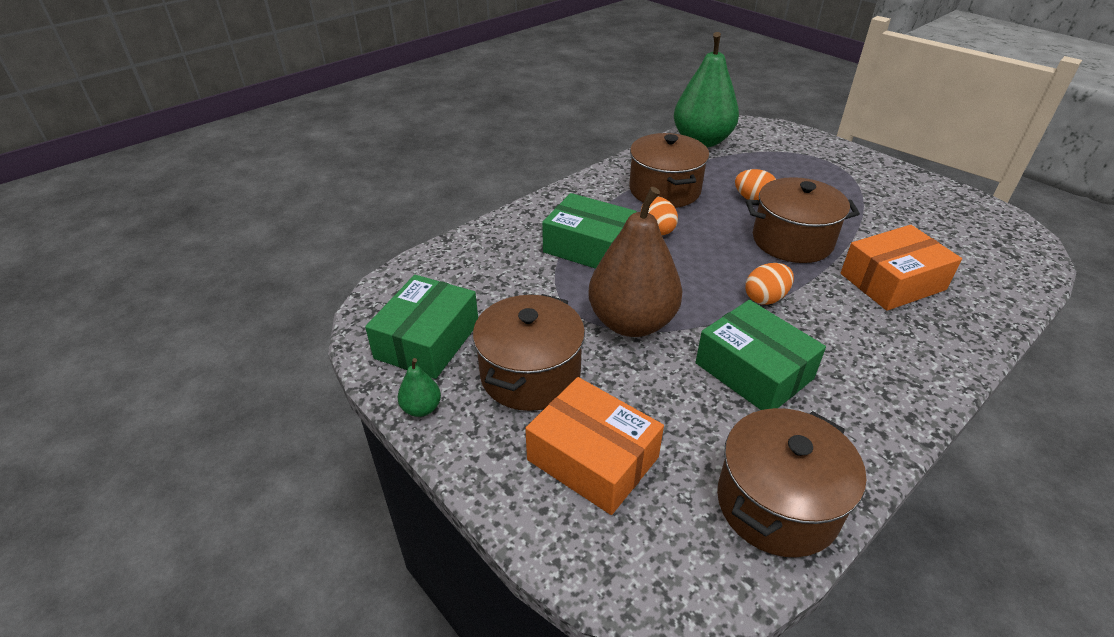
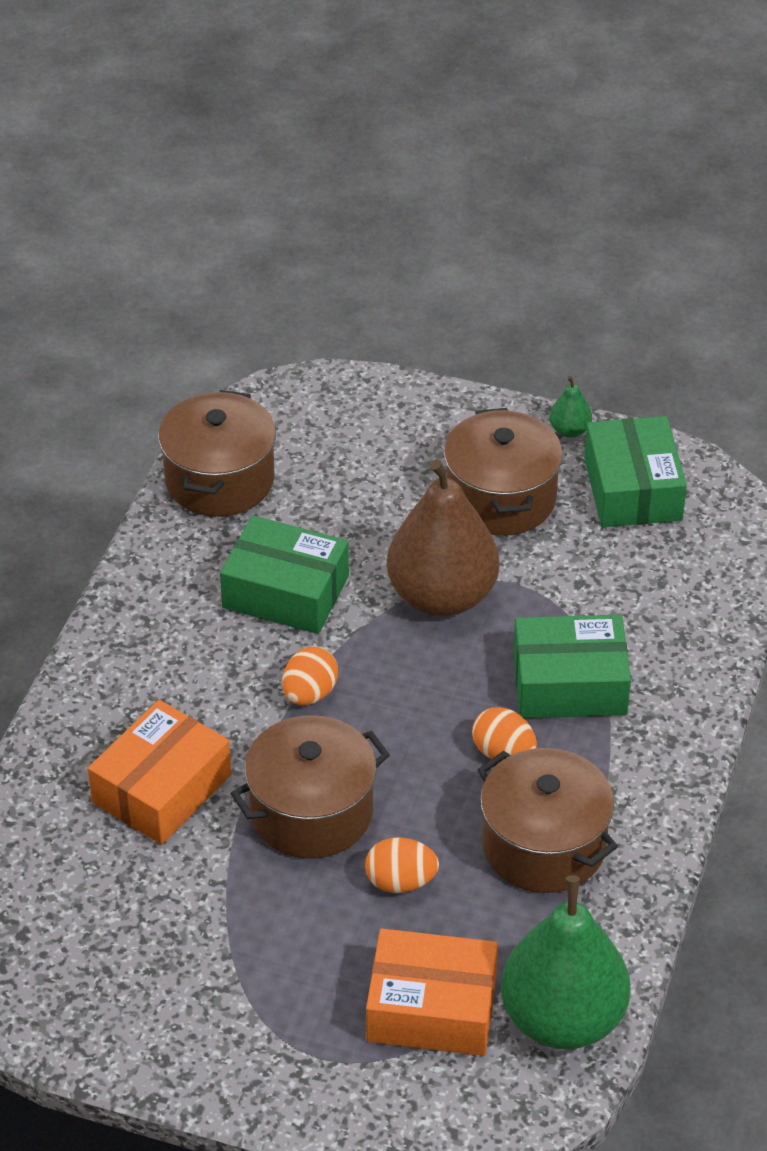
camera: 150 degrees right, 5 degrees up
(592, 458) = (389, 452): orange box -> orange box (431, 1008)

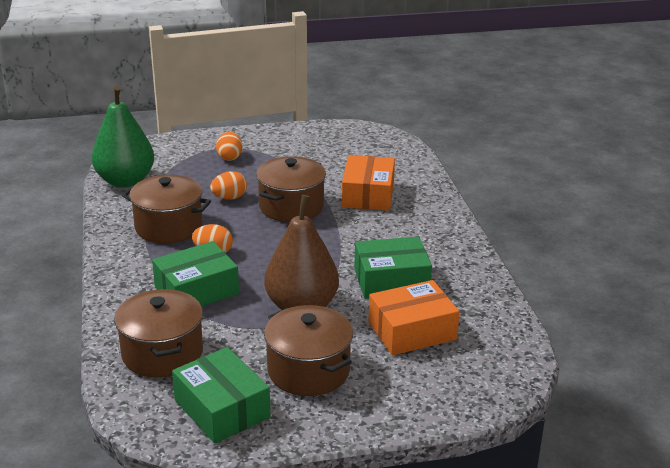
camera: 150 degrees right, 15 degrees down
(219, 480) = (490, 320): brown pot -> brown pot (162, 353)
(309, 693) = (334, 245): orange egg -> orange egg (229, 157)
(431, 1008) = (185, 169): orange box -> orange box (412, 331)
(569, 430) = (294, 433): green pear -> none

